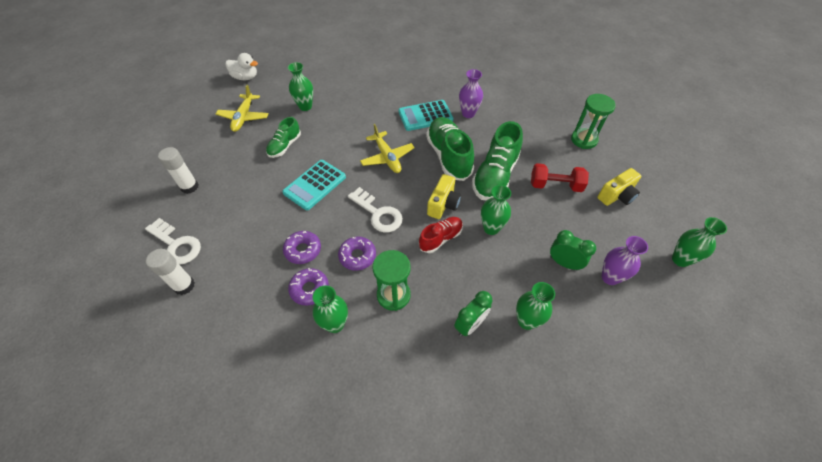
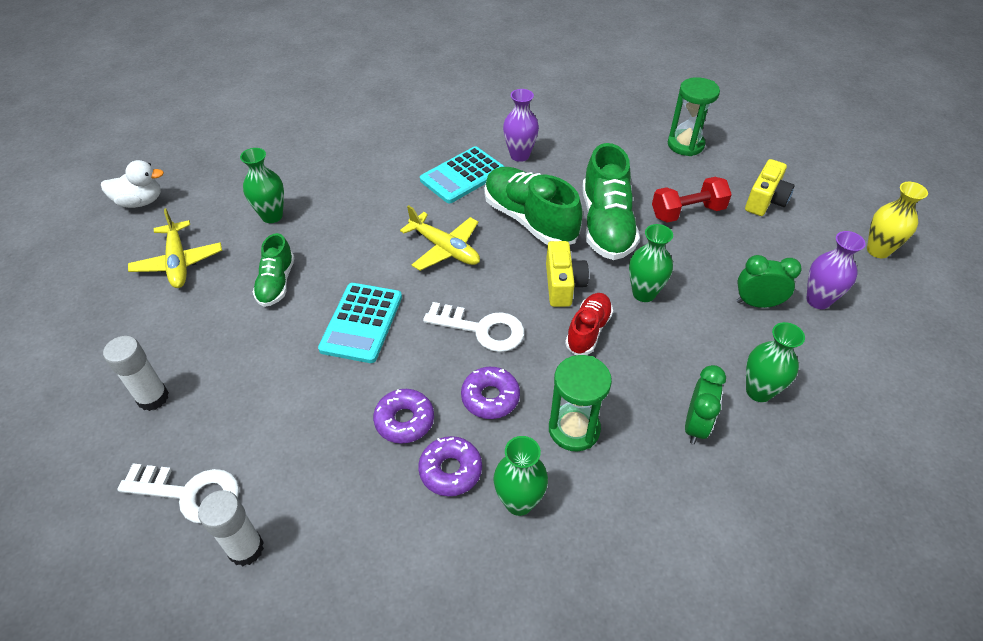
camera: 25 degrees left, 5 degrees down
(680, 259) = (878, 250): green vase -> yellow vase

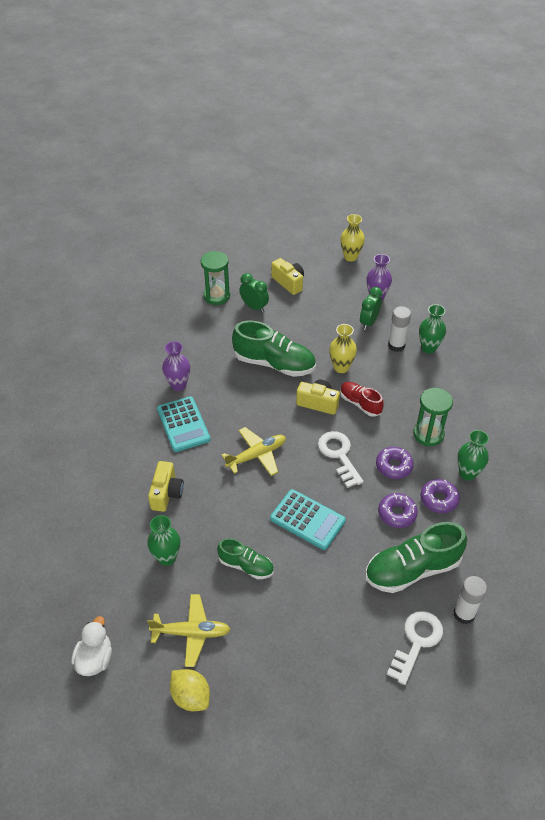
camera: 70 degrees left, 0 degrees up
(99, 284) = (191, 696): none -> yellow lemon
(153, 398) = (329, 660): white glue stick -> white glue stick (396, 345)
(358, 191) = (166, 493): none -> yellow camera
(482, 329) = (339, 455): white key -> white key turned 60 degrees counterclockwise
(529, 220) = (250, 401): green shoe -> green shoe (412, 569)
(644, 293) = (341, 367): green vase -> yellow vase
(687, 212) = (281, 321): red dumbbell -> none
(696, 425) = (441, 382): green clock -> green clock (254, 307)

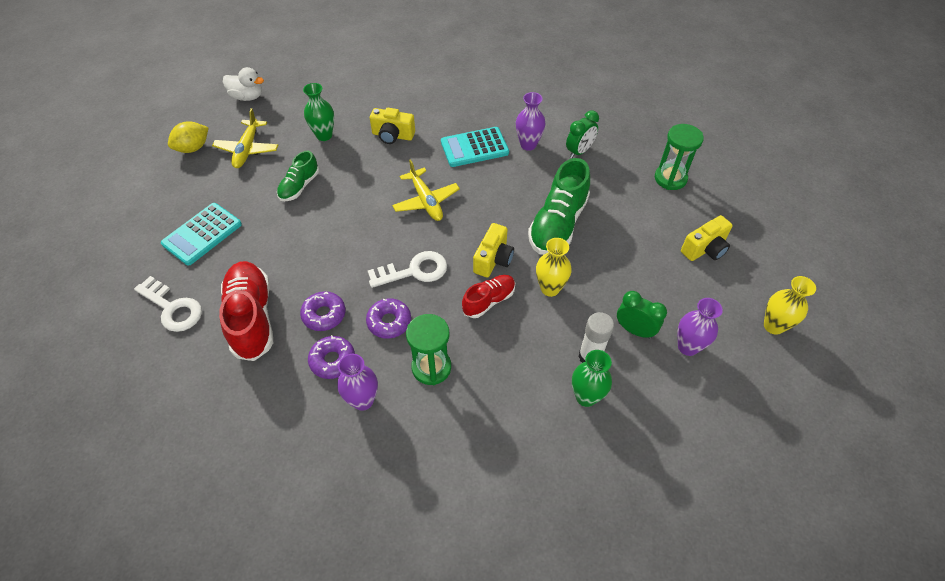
camera: 95 degrees right, 5 degrees up
(254, 307) = (654, 211): green clock -> green clock (579, 151)
(307, 520) = (337, 235): turquoise calculator -> turquoise calculator (202, 234)
(412, 569) = (252, 317): green shoe -> red shoe
(464, 614) = (184, 356): white glue stick -> none
(467, 473) = (363, 400): green vase -> purple vase

